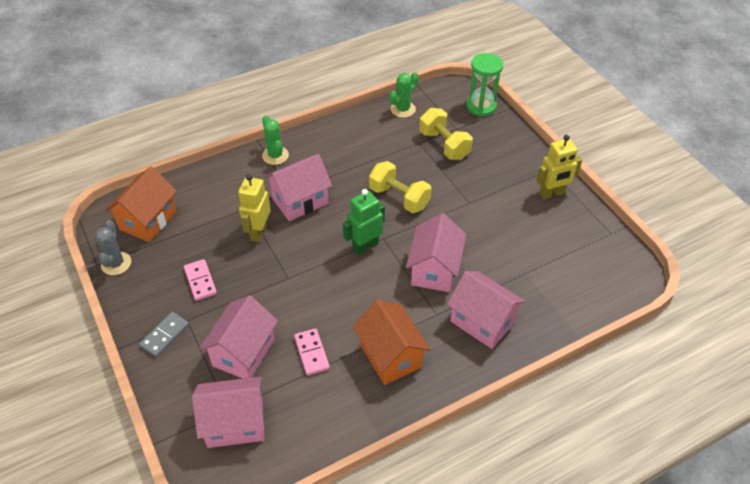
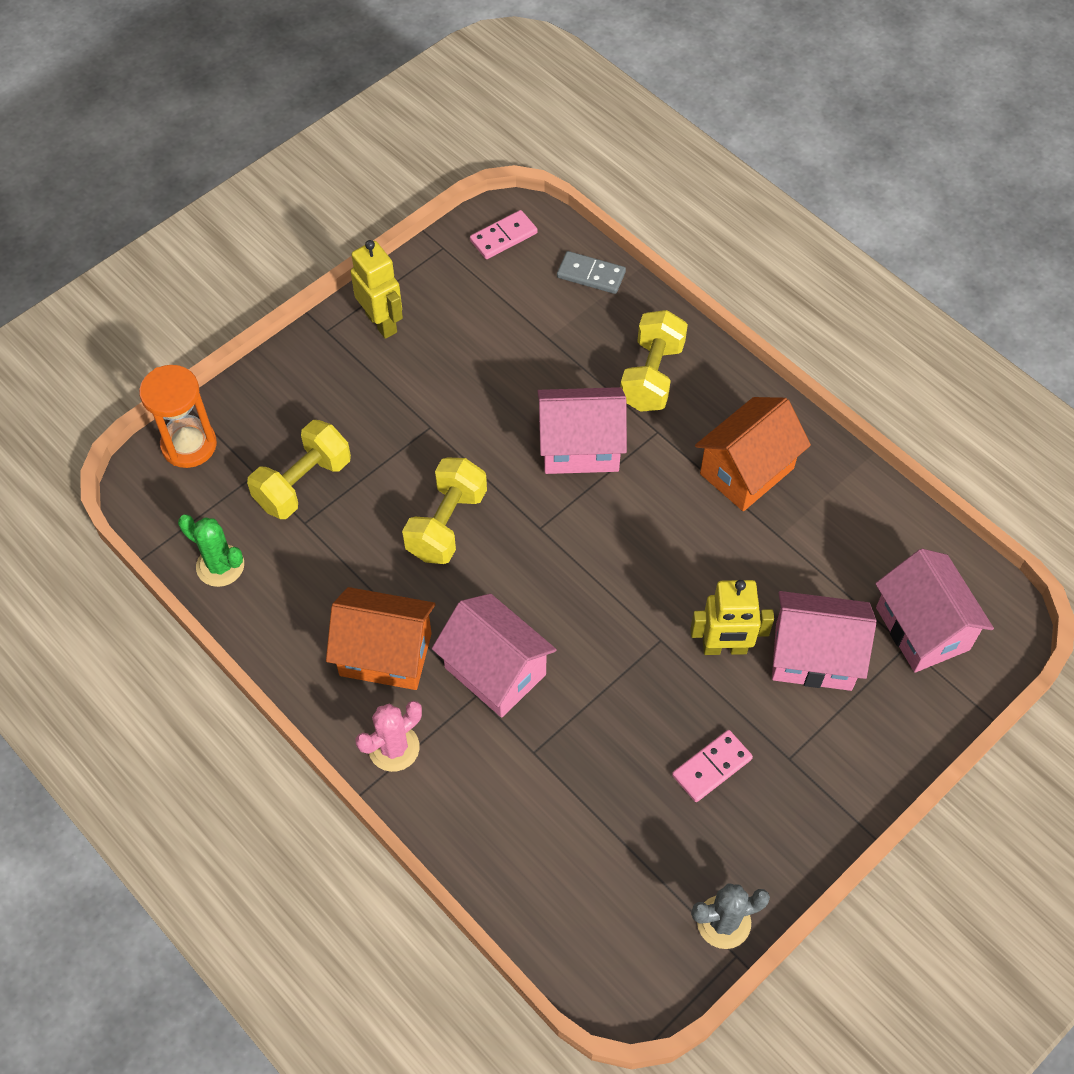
camera: 105 degrees left, 10 degrees up
(148, 220) = (613, 911): orange house -> orange house (385, 654)
(165, 335) = (828, 778): grey domino -> grey domino (591, 274)
(258, 232) = (583, 714): yellow robot -> yellow robot (724, 648)
(275, 155) = (394, 748): green cactus -> pink cactus
(311, 353) = (779, 568): pink domino -> pink domino (503, 237)
(365, 246) = (564, 548): green robot -> none
(481, 106) = (189, 445): green hourglass -> orange hourglass
(482, 322) = (651, 376): pink house -> yellow dumbbell

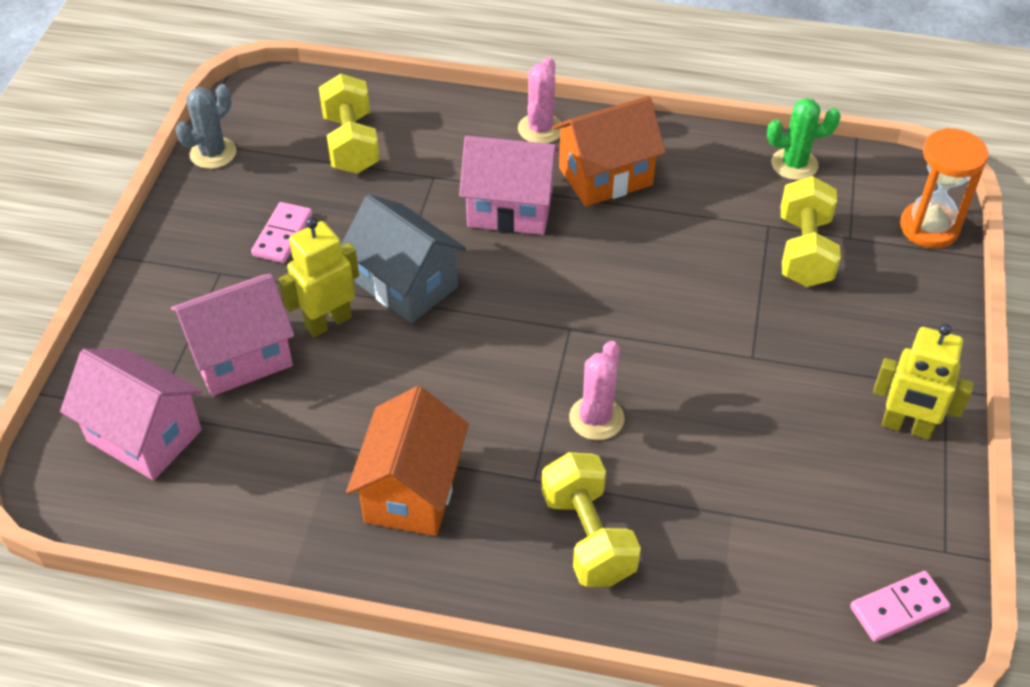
camera: 145 degrees right, 10 degrees down
(446, 524) = (653, 287): yellow dumbbell -> yellow dumbbell (351, 144)
(503, 237) = (898, 608): pink domino -> pink domino turned 45 degrees clockwise
(580, 447) = (596, 418): pink house -> pink cactus
(591, 274) = (758, 622): grey domino -> none
(638, 646) = (406, 284): none -> grey house

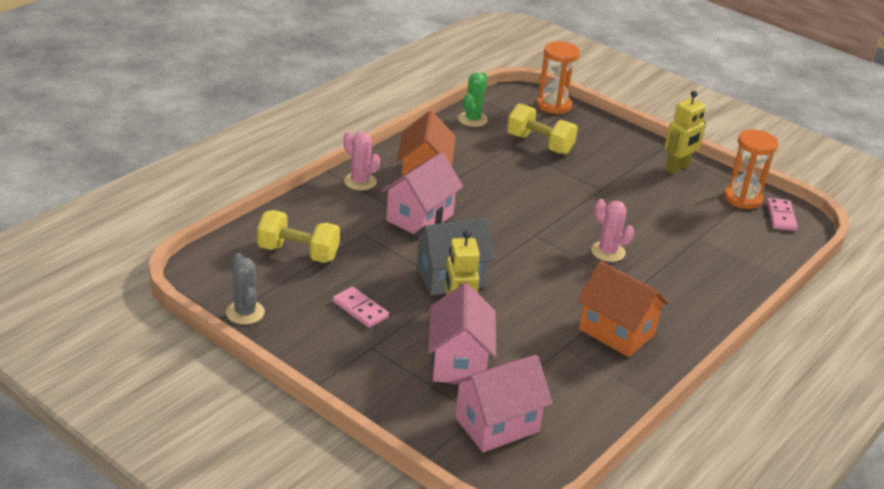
camera: 65 degrees left, 15 degrees down
(588, 537) = (686, 285): yellow dumbbell -> none
(903, 539) = (743, 198): none -> orange hourglass

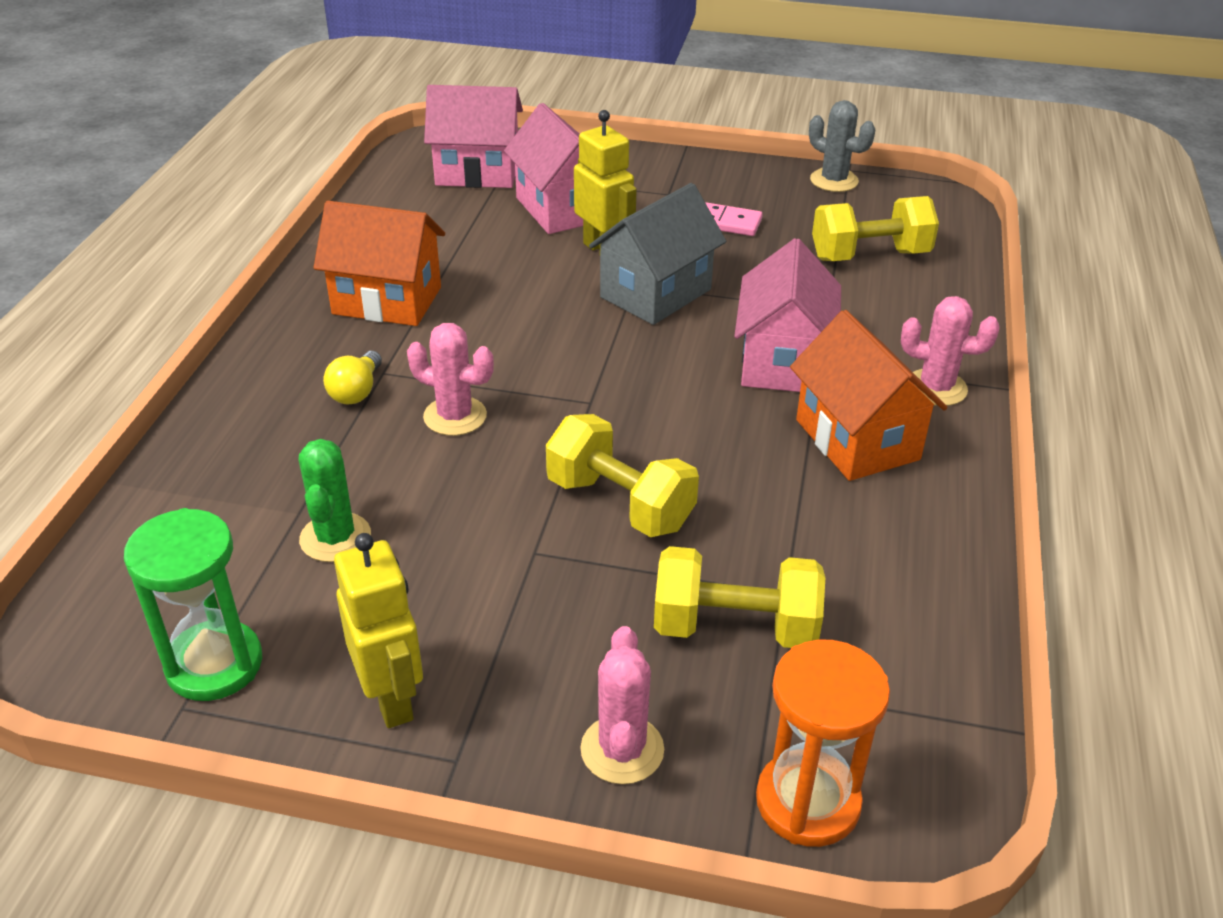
camera: 155 degrees right, 5 degrees up
(472, 119) = (929, 638): green cactus -> green cactus (335, 537)
(497, 425) = (477, 172): pink house -> pink house turned 60 degrees clockwise
(553, 192) = (620, 504): none -> yellow dumbbell
(604, 132) = (622, 750): none -> pink cactus
(654, 282) = (356, 391): none -> yellow light bulb
(677, 168) = (392, 698): yellow robot -> yellow robot turned 135 degrees clockwise
(743, 198) = (214, 664): orange hourglass -> green hourglass
(780, 216) = (120, 644): pink domino -> none

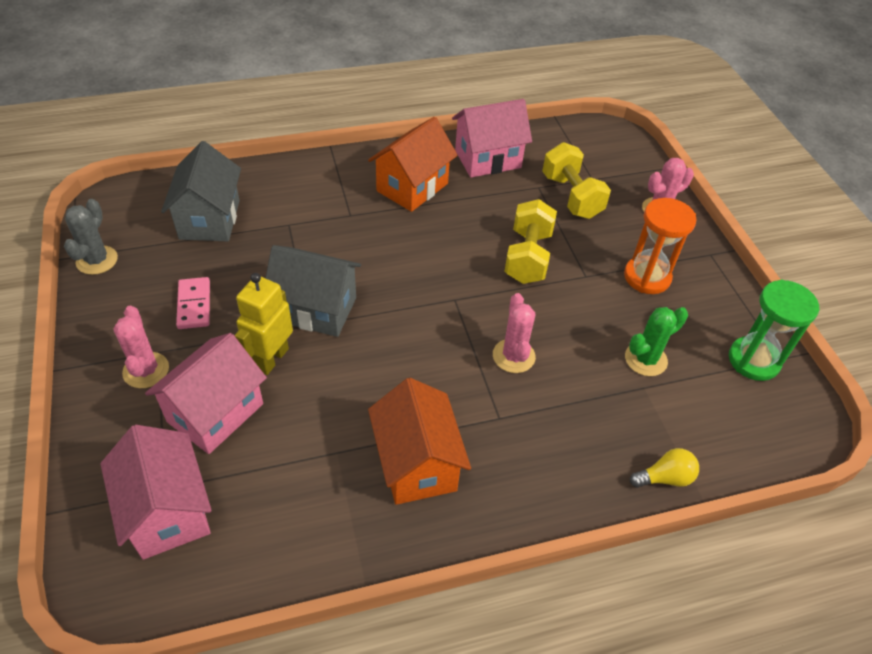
camera: 120 degrees left, 10 degrees up
(356, 391) = (528, 421): yellow light bulb -> yellow light bulb (664, 478)
(392, 698) = (706, 287): yellow robot -> none
(783, 362) = (359, 230): pink house -> pink house (488, 159)
(808, 802) = (633, 158): orange hourglass -> orange hourglass (647, 277)
(870, 256) = (209, 219): yellow dumbbell -> grey house
(936, 388) = (346, 168): pink cactus -> pink cactus (146, 370)

